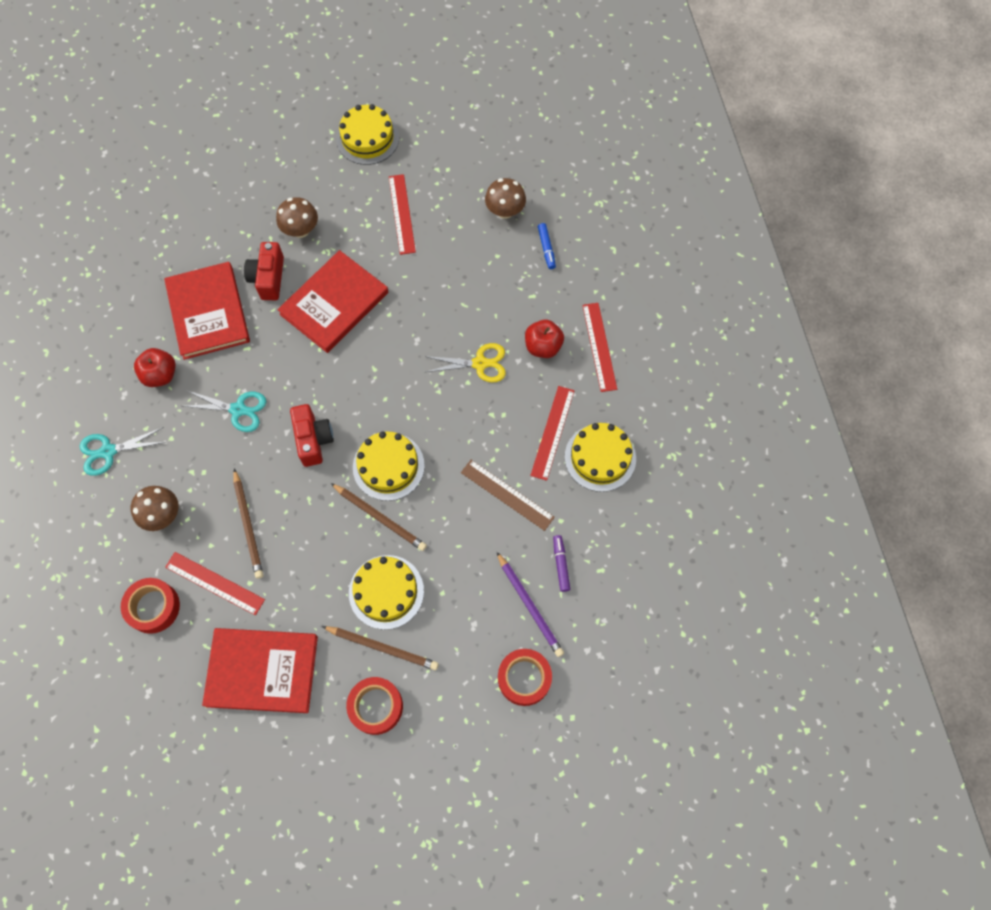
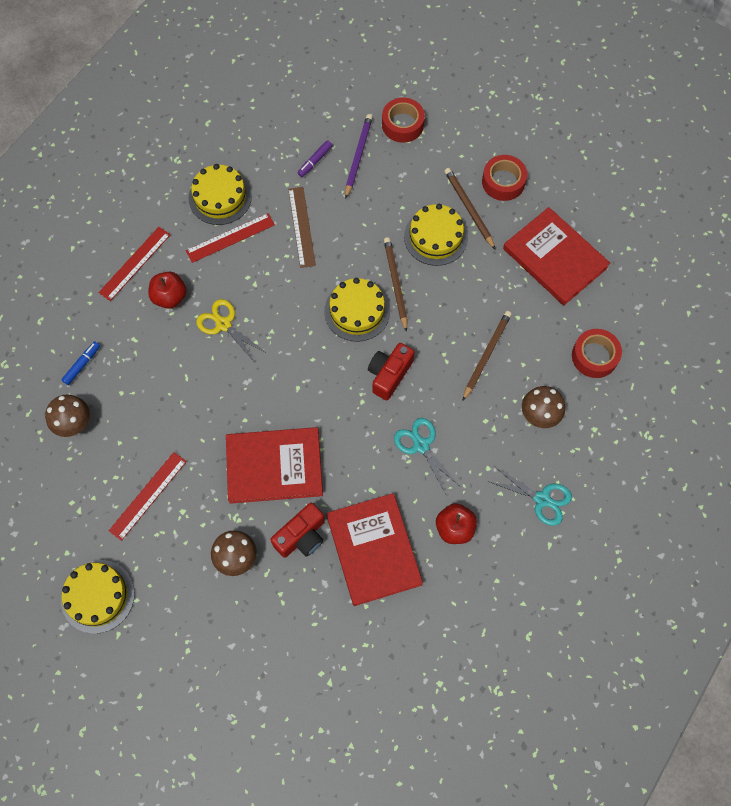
camera: 135 degrees left, 0 degrees up
(208, 312) = (373, 550): red book -> red book turned 45 degrees counterclockwise
(215, 583) = (541, 337): red ruler -> none

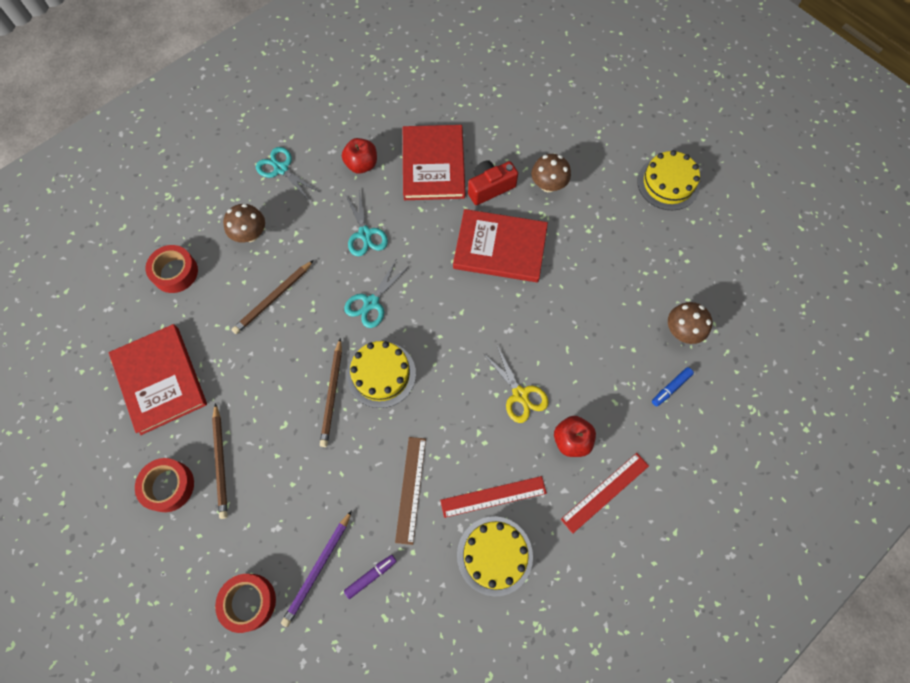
camera: 165 degrees left, 0 degrees up
(148, 495) = (617, 250): red ruler -> none
(389, 375) = (371, 303): red camera -> turquoise scissors
(435, 237) = (270, 437): yellow cake -> none

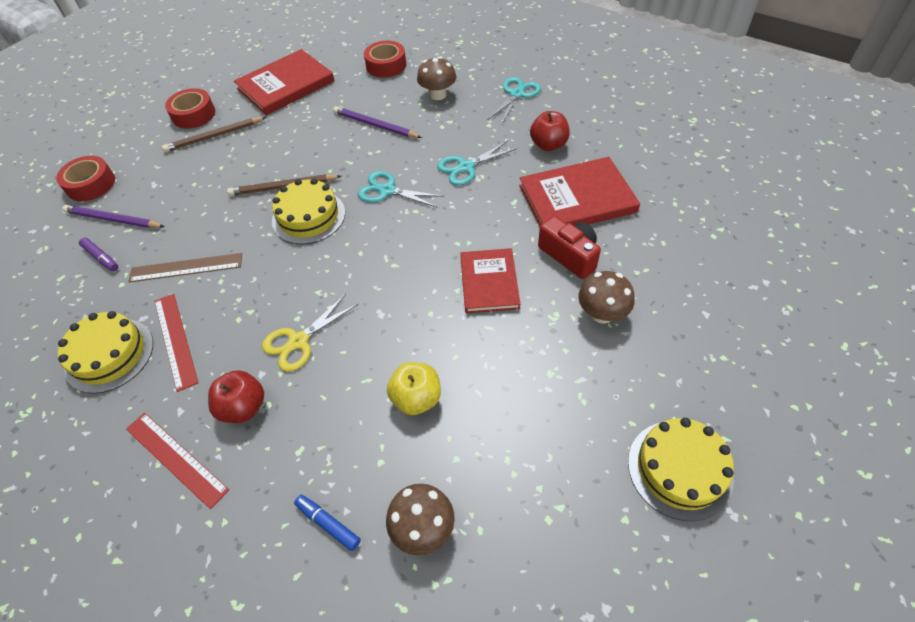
camera: 80 degrees right, 15 degrees down
(273, 299) = (375, 125): brown pencil -> purple pencil
(500, 248) = (489, 282): red book -> red book, size x0.66
(590, 318) = (416, 398): none -> yellow apple

